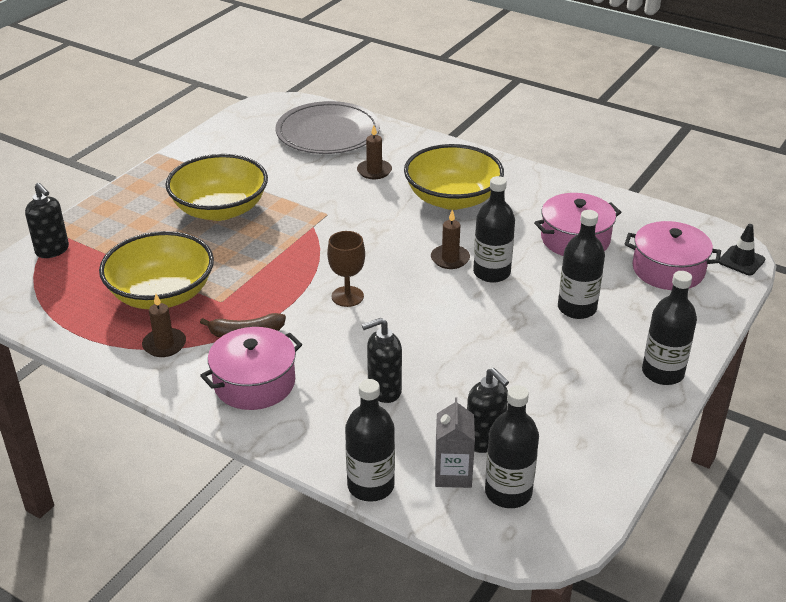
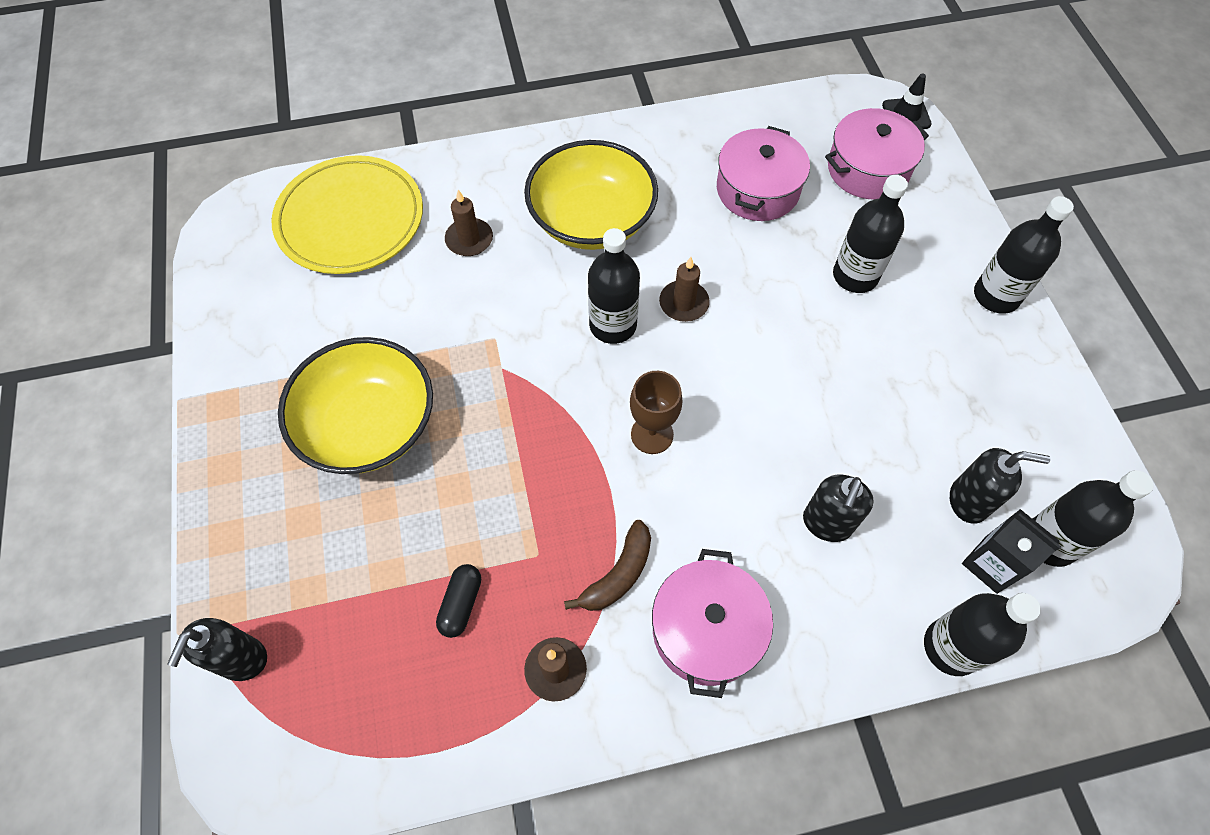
camera: 45 degrees left, 25 degrees up
(52, 250) = (242, 659): black soap dispenser -> black soap dispenser turned 105 degrees clockwise
(161, 294) = (461, 604): yellow bowl -> black capsule
(328, 133) = (350, 219): grey plate -> yellow plate
(453, 474) = (991, 564): grey carton -> black carton
(491, 273) = (739, 291): black bottle -> black bottle (613, 325)

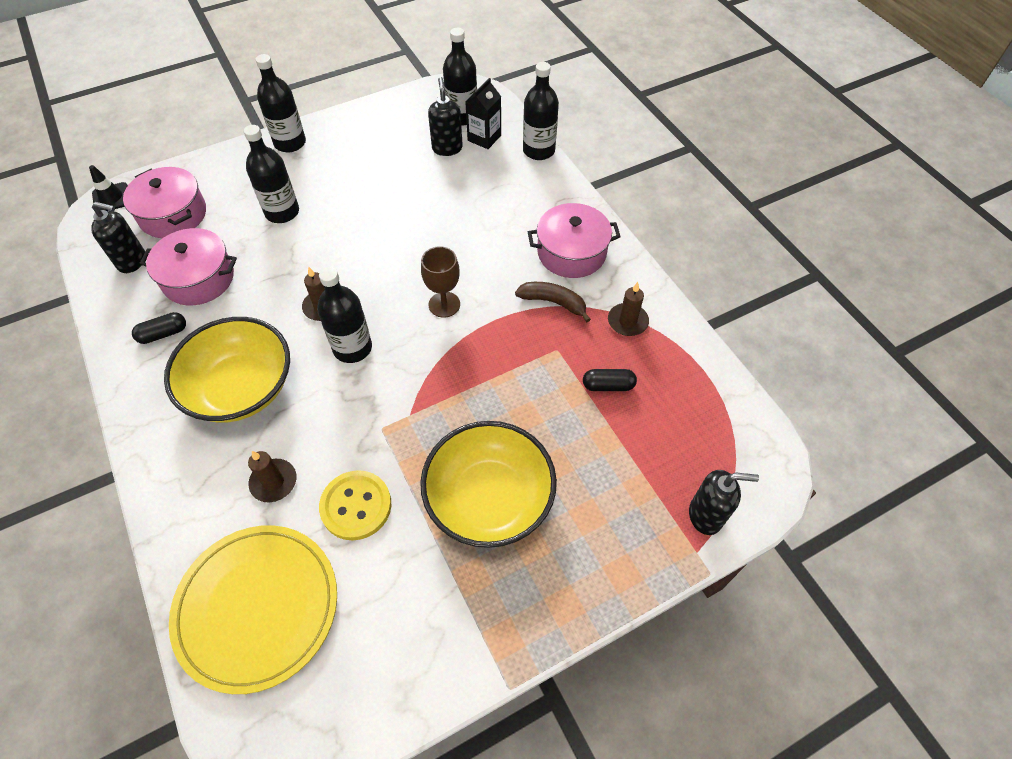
camera: 105 degrees left, 5 degrees down
(414, 303) = (356, 506): none -> yellow button
(684, 159) = (163, 334): none -> black capsule
(826, 523) = (482, 207): black soap dispenser -> black soap dispenser (132, 261)

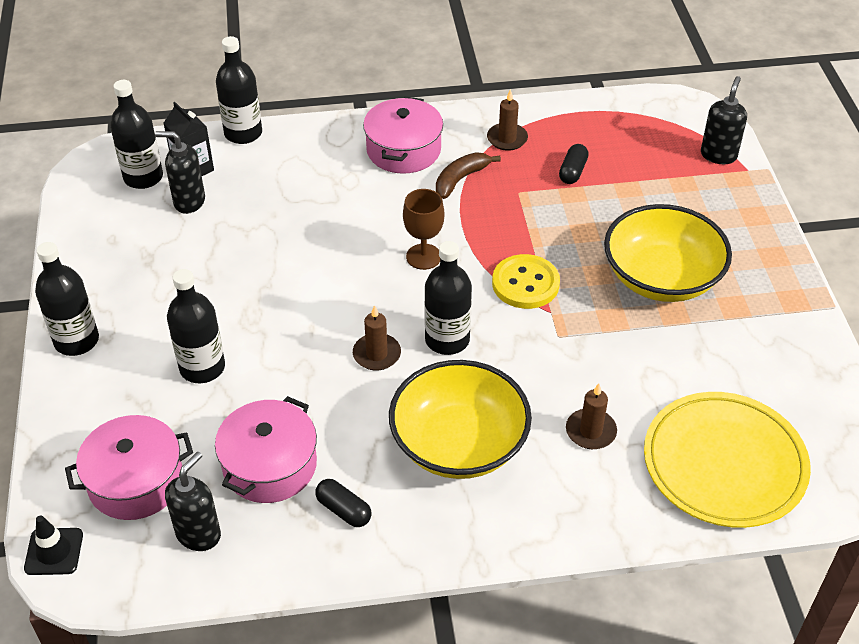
camera: 70 degrees left, 10 degrees down
(163, 334) = (343, 510): black capsule -> black capsule turned 45 degrees counterclockwise
(356, 506) = (639, 371): yellow button -> yellow button (525, 283)

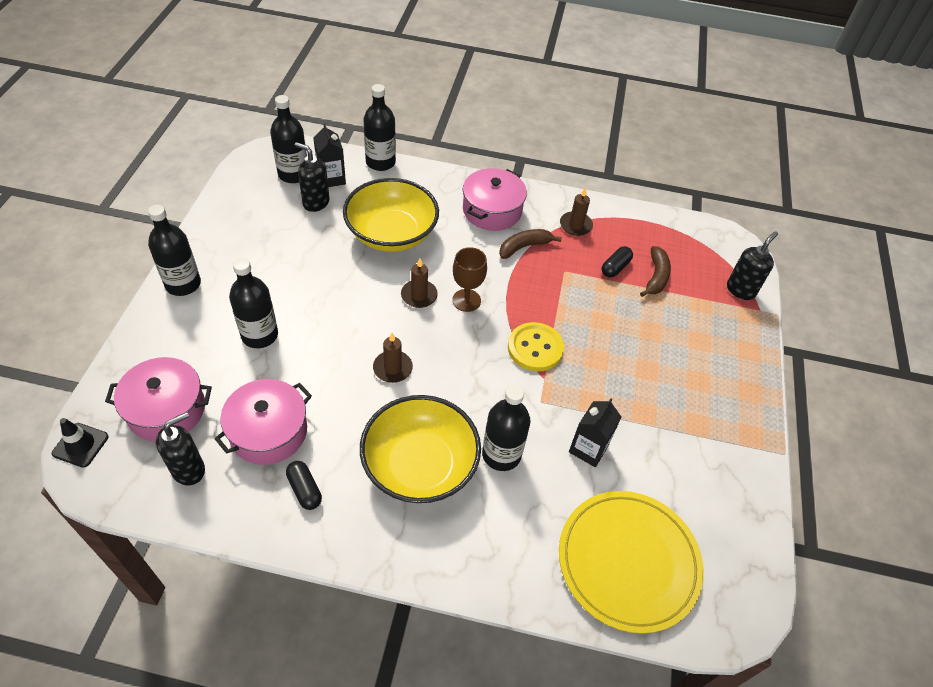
camera: 15 degrees right, 5 degrees up
(447, 340) = (452, 374): black bottle -> black bottle (501, 454)
(590, 431) = (529, 492): brown candle -> brown candle (419, 295)
(621, 168) = (656, 277): none -> brown banana
(632, 367) = (588, 448): none -> black carton
(661, 277) = (647, 379): yellow bowl -> yellow bowl (391, 234)

